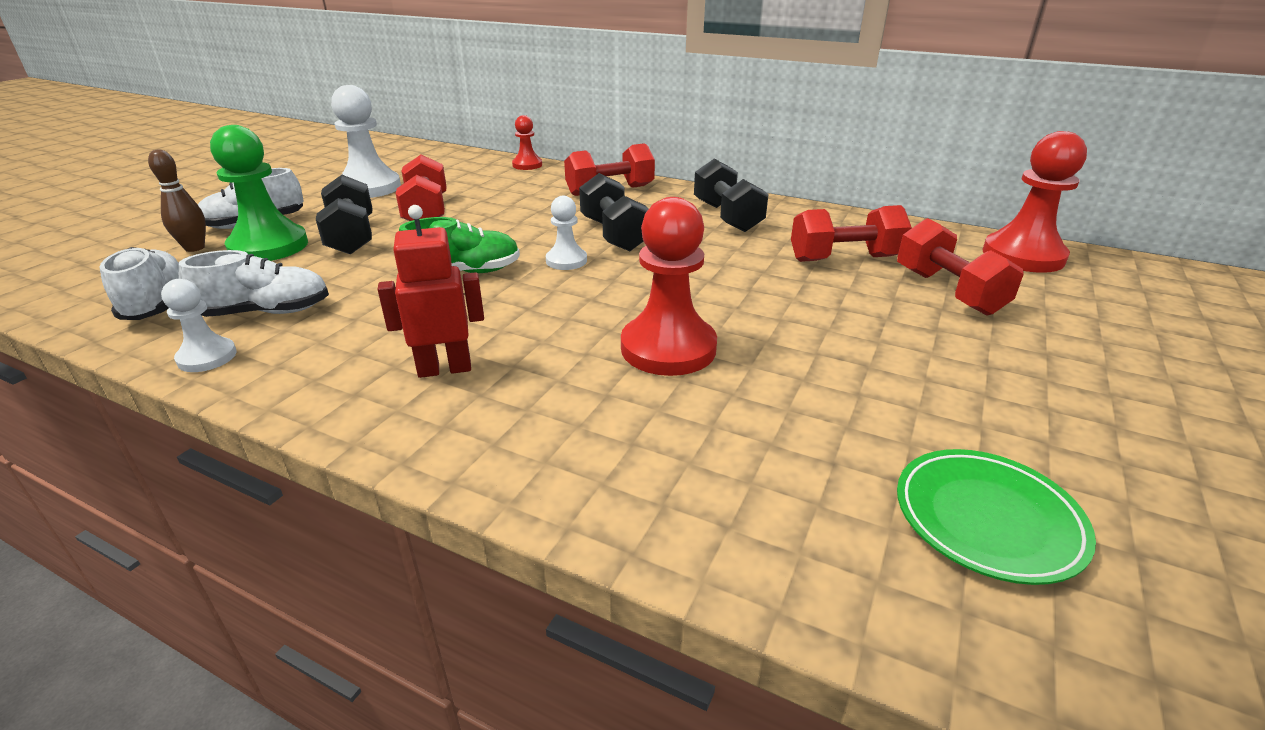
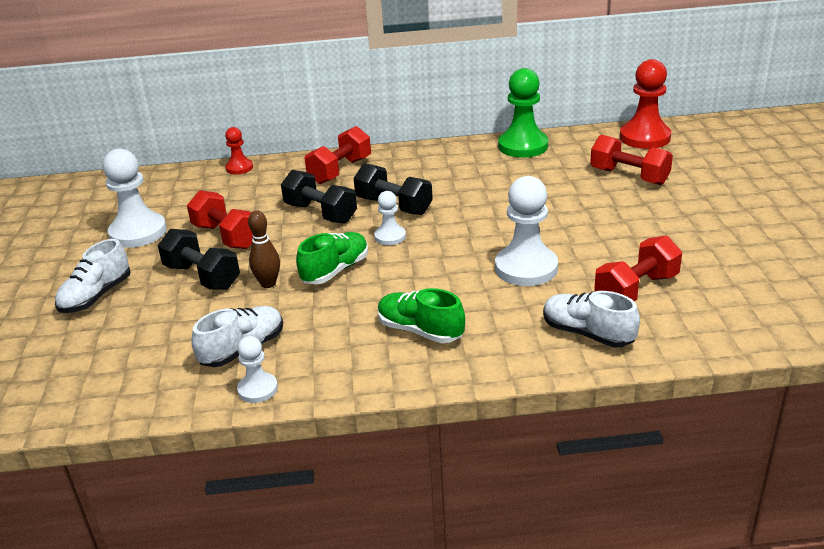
camera: 30 degrees left, 0 degrees up
(156, 303) = (145, 378): white shoe -> white shoe (587, 334)
(195, 248) = (85, 333): brown bowling pin -> brown bowling pin (268, 284)
(269, 247) = (148, 308): green pawn -> green pawn (523, 146)
(444, 369) = (420, 331): red robot -> green shoe
(668, 348) = (526, 268): red pawn -> white pawn
(727, 217) = (450, 166): black dumbbell -> black dumbbell (320, 213)
(844, 258) = (554, 173): red dumbbell -> red dumbbell (636, 290)
(987, 519) = (745, 288): green plate -> none

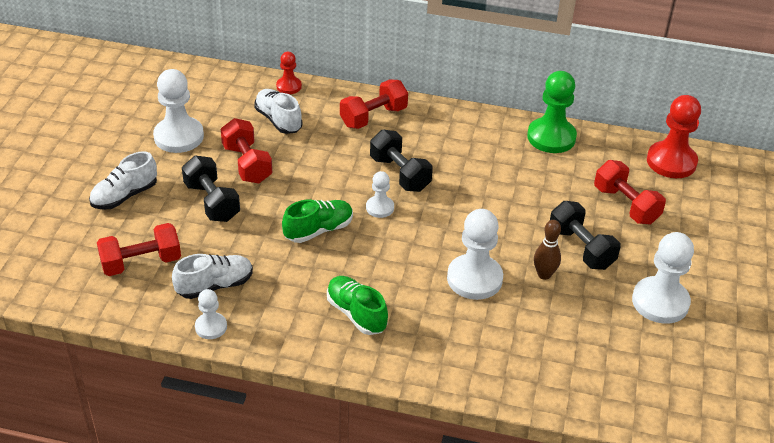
camera: 15 degrees right, 10 degrees up
(268, 284) = (260, 226): brown bowling pin -> brown bowling pin (544, 274)
(320, 213) = (334, 162): black dumbbell -> black dumbbell (581, 248)
(587, 334) = (486, 361): white shoe -> white shoe (278, 120)
(636, 290) = (552, 332): red dumbbell -> red dumbbell (141, 263)
(720, 238) = (660, 302): none -> white pawn

